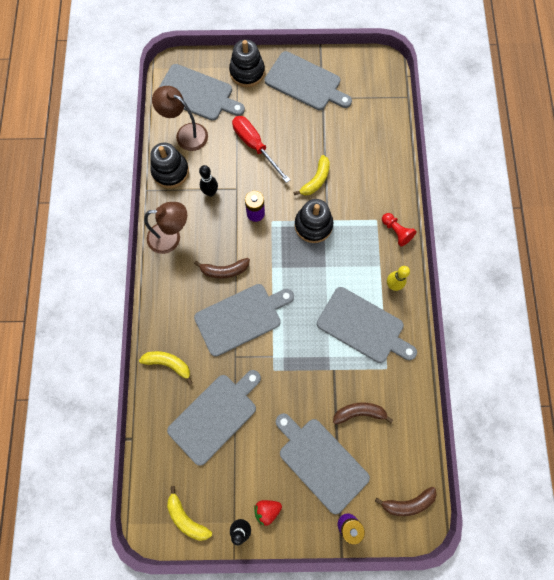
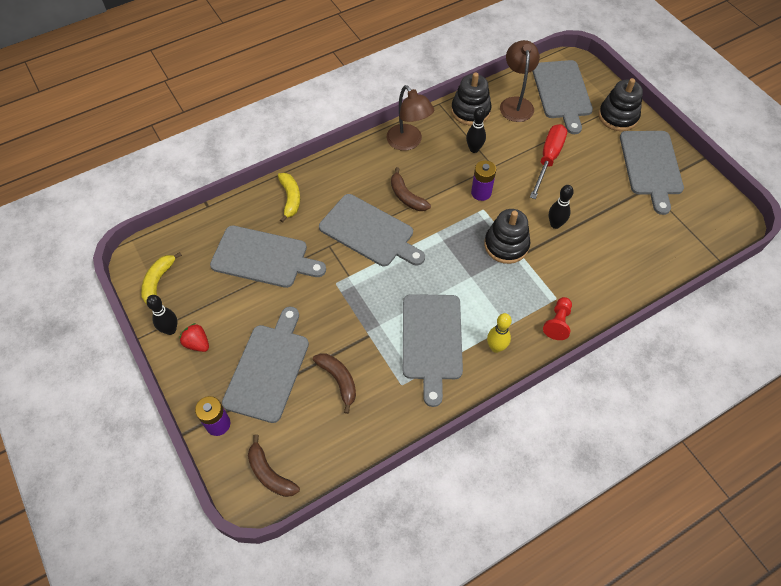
camera: 60 degrees right, 15 degrees down
(316, 180) = (555, 224): yellow banana -> black bowling pin

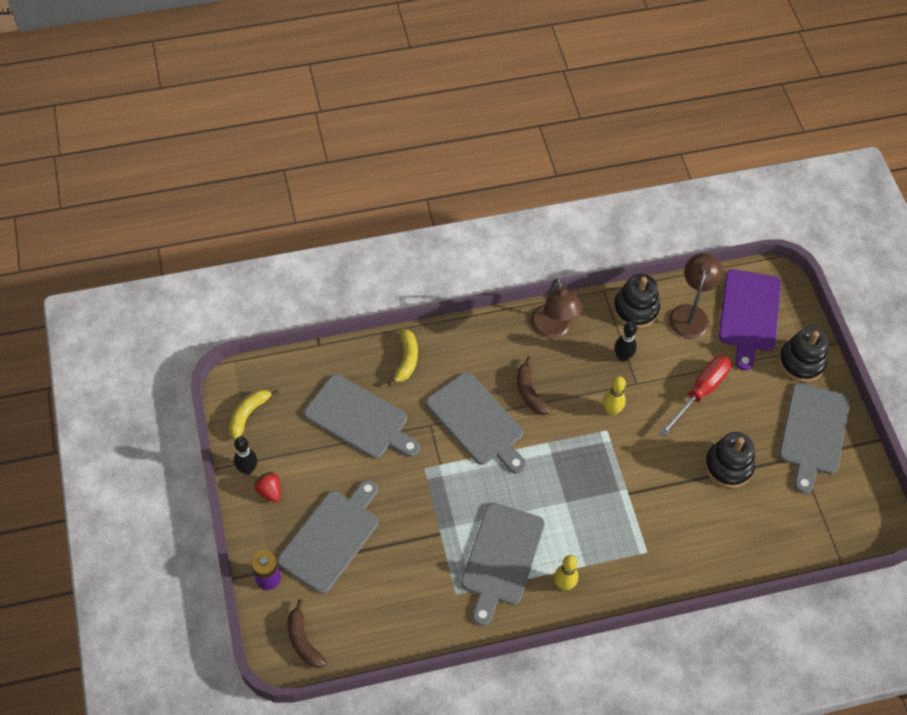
camera: 15 degrees right, 0 degrees up
(338, 380) = (396, 570): brown banana -> none
(481, 193) = (611, 411): purple battery -> yellow bowling pin
(506, 245) = (616, 478): black stacking toy -> black stacking toy (728, 466)
(555, 224) = (678, 470): black bowling pin -> none
(557, 323) = (637, 578): red pawn -> none
(562, 92) = (749, 314): grey cutting board -> purple cutting board

